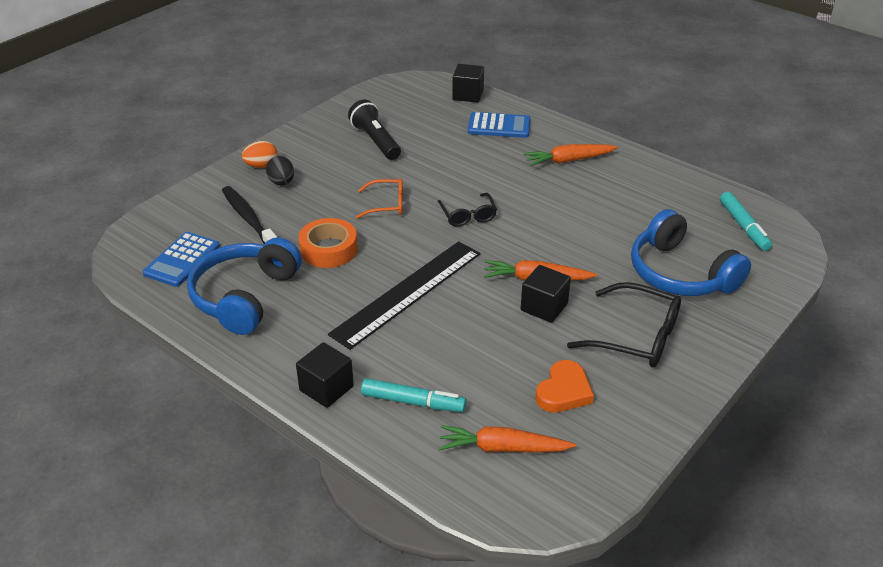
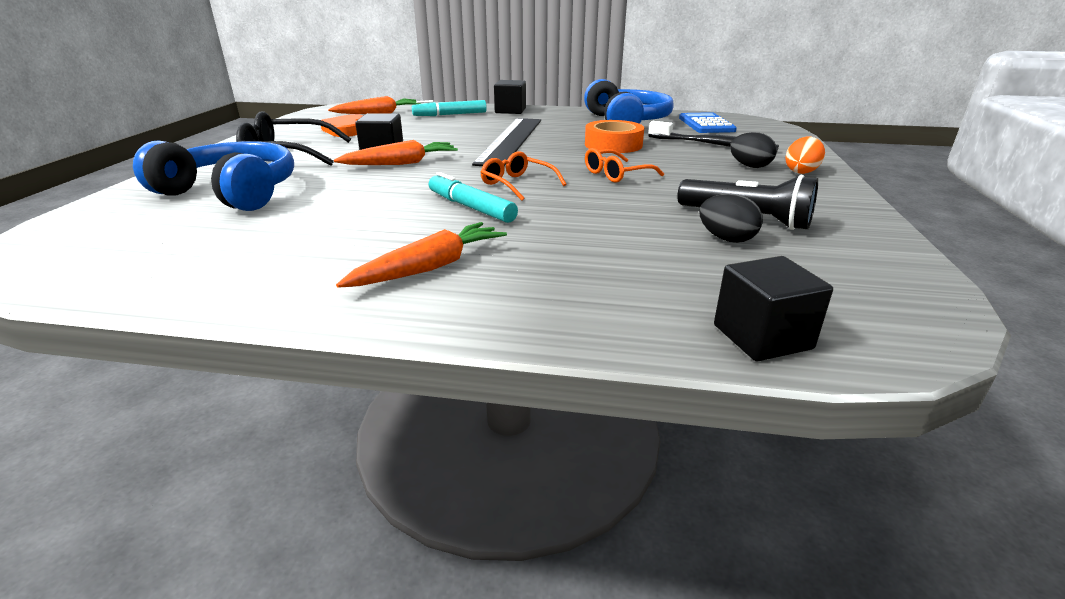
camera: 150 degrees right, 10 degrees down
(409, 133) = (726, 239): none -> black egg
(468, 215) = (517, 184): black glasses -> orange glasses
(499, 126) = (608, 289): blue calculator -> none
(744, 226) = (104, 250): turquoise marker -> turquoise marker (470, 207)

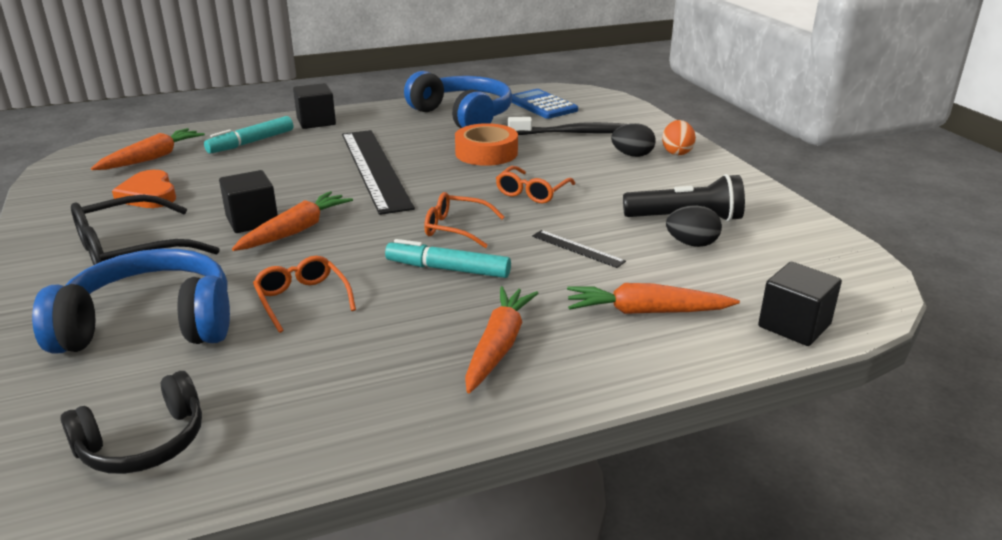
camera: 30 degrees left, 0 degrees up
(111, 255) = (144, 443): none -> black headphones
(340, 201) = (302, 299): none -> orange glasses
(602, 218) = (577, 248): none -> black ruler
(602, 279) = (646, 312): none -> orange carrot

